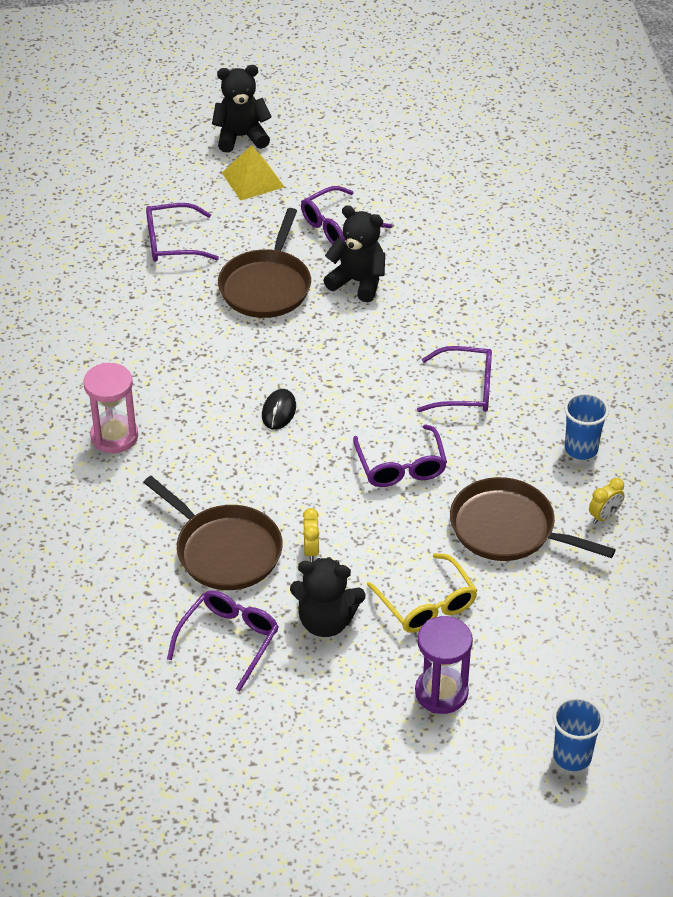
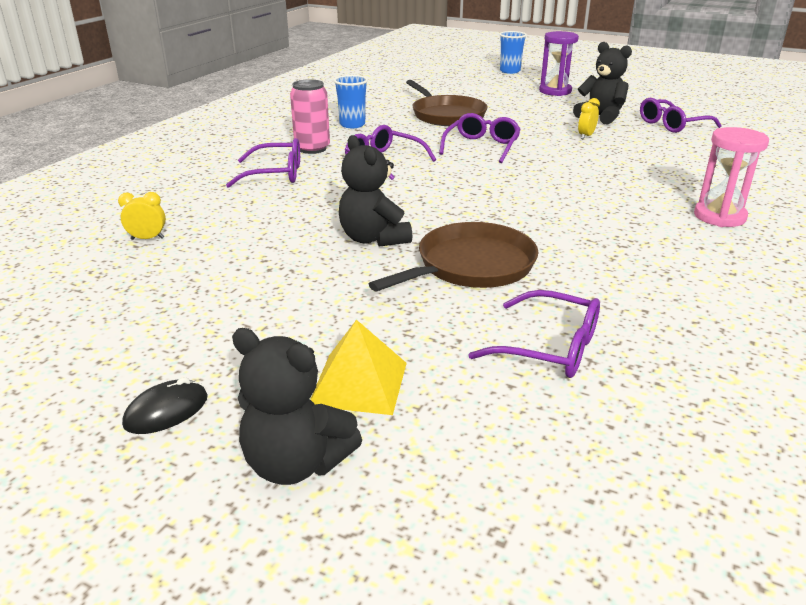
camera: 145 degrees left, 15 degrees down
(225, 550) = (651, 149): brown pan -> none
(279, 411) = (548, 190): black mouse -> black mouse (166, 411)
(338, 226) = (326, 288): purple glasses -> purple glasses (275, 174)
(427, 604) = (531, 109): yellow glasses -> none
(556, 379) = (312, 148): none -> pink can
(604, 516) = (383, 106): yellow clock -> yellow clock (147, 239)

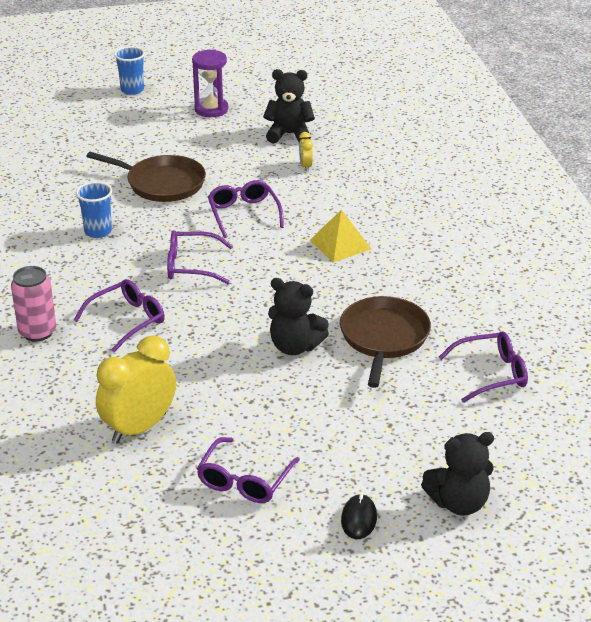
camera: 40 degrees left, 5 degrees up
(147, 239) = (139, 428): yellow clock -> yellow clock, size x2.25
(312, 148) = (110, 277): pink can -> pink can (37, 332)
(358, 383) = (428, 448): yellow pyramid -> yellow pyramid (340, 244)
(672, 125) = (352, 124): purple glasses -> purple glasses (244, 480)
(719, 216) = (476, 221): pink hourglass -> none

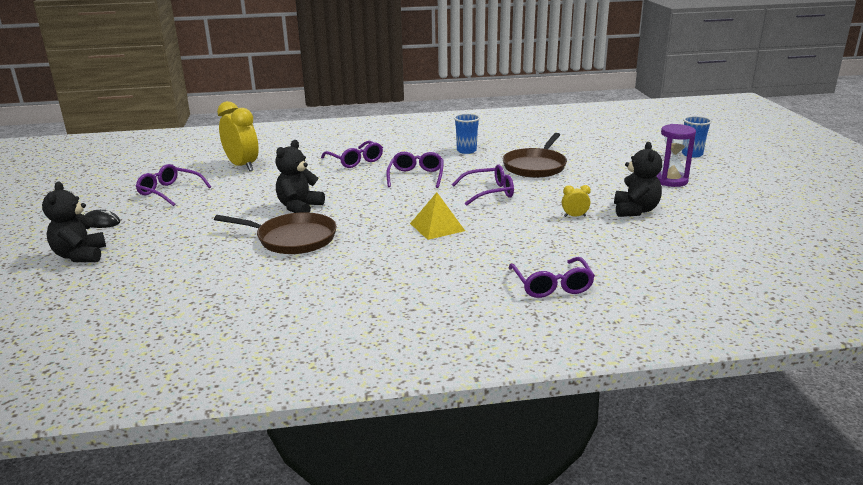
camera: 95 degrees right, 10 degrees down
(37, 332) = (353, 141): pink can -> none
(491, 374) = (216, 281): purple glasses -> purple glasses (552, 285)

